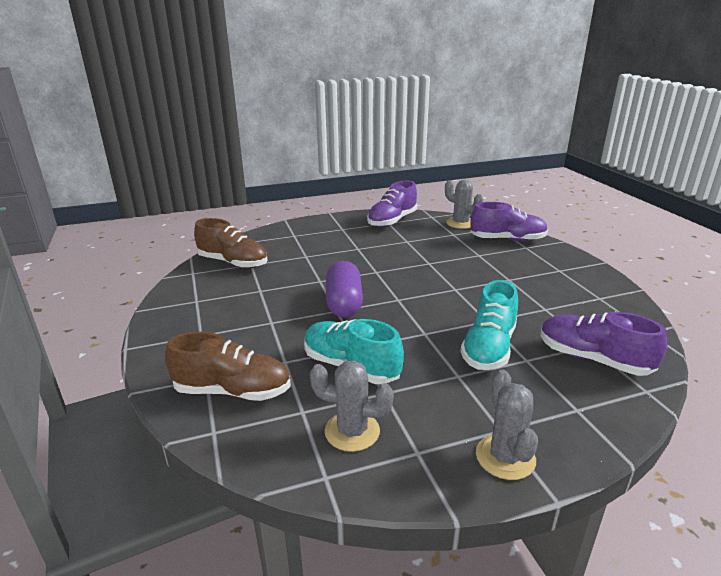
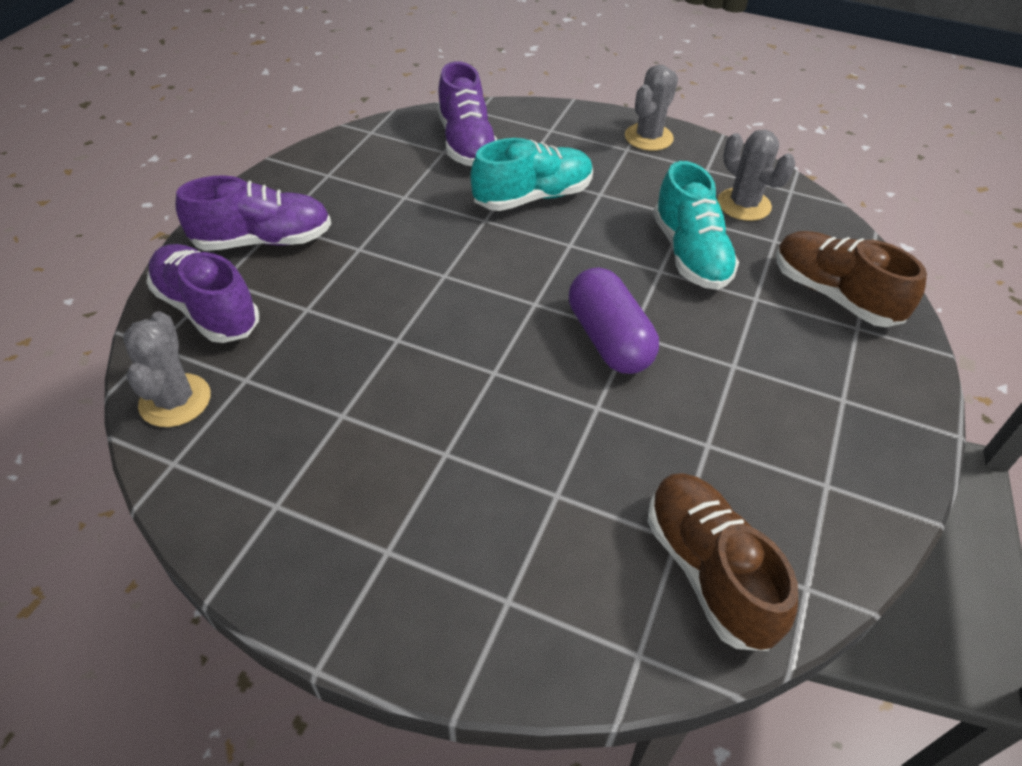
camera: 140 degrees left, 20 degrees up
(344, 303) = (609, 339): purple capsule -> purple capsule turned 60 degrees counterclockwise
(392, 221) = (260, 505): purple shoe -> purple shoe (263, 241)

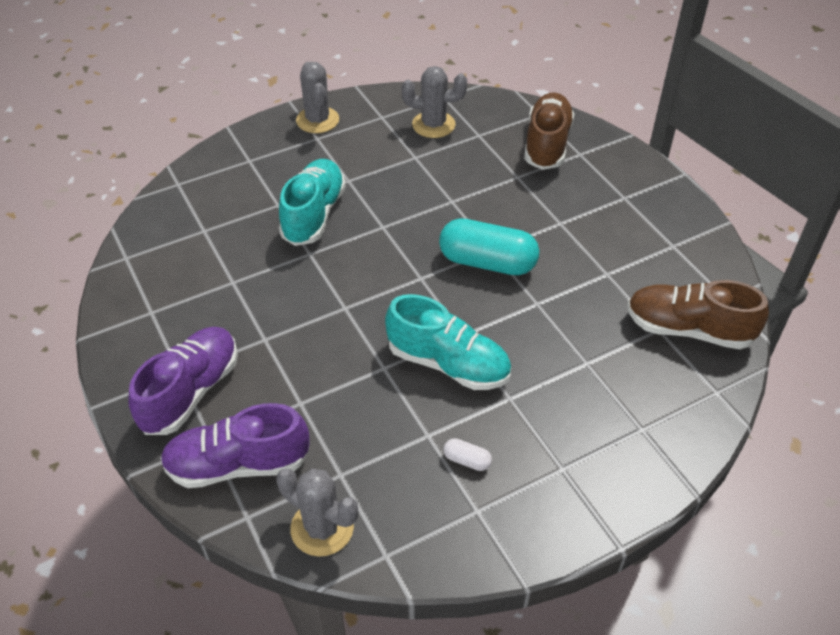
camera: 50 degrees left, 0 degrees up
(333, 463) = (467, 460): none -> white capsule
(466, 143) = (209, 212): purple shoe -> none
(609, 339) = (487, 262): purple capsule -> turquoise capsule
(690, 254) = (451, 178): turquoise shoe -> turquoise shoe (448, 364)
(833, 295) = (547, 144): brown shoe -> brown shoe turned 105 degrees clockwise

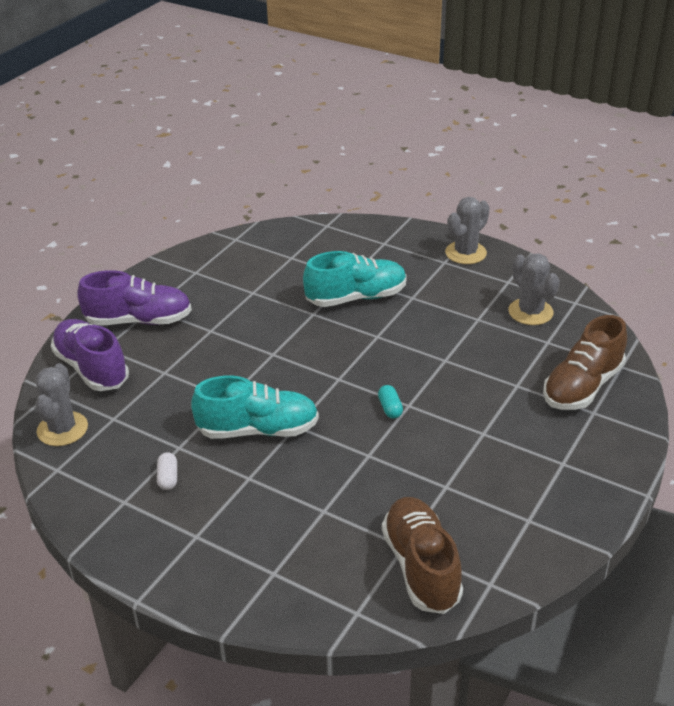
camera: 60 degrees right, 10 degrees down
(448, 364) = (258, 430): turquoise shoe -> turquoise shoe turned 90 degrees counterclockwise
(487, 262) = (390, 408): turquoise capsule -> turquoise capsule, size x0.42
(547, 144) = (582, 386): brown shoe -> brown shoe turned 150 degrees clockwise

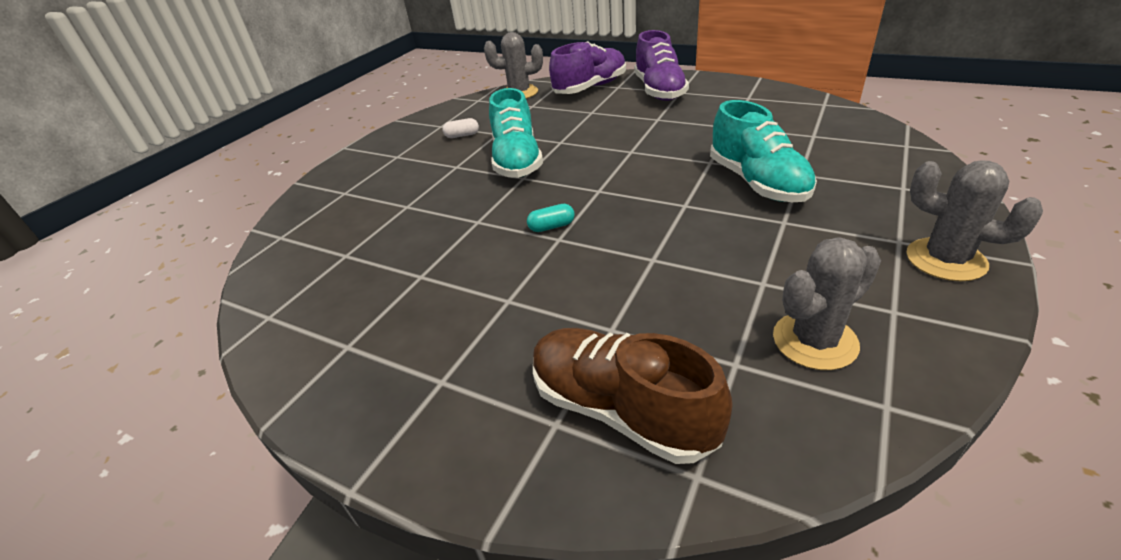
camera: 90 degrees right, 0 degrees up
(421, 567) = (313, 268): brown shoe -> none

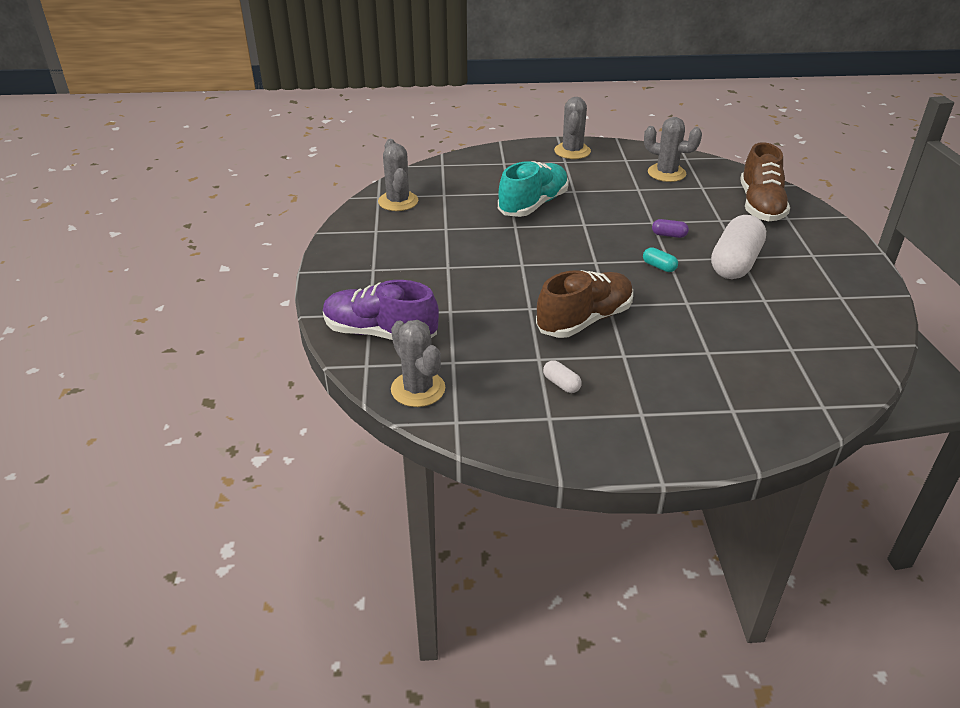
camera: 125 degrees left, 0 degrees up
(501, 288) = (735, 263): none -> white capsule
(517, 161) = (584, 320): turquoise shoe -> brown shoe
(609, 260) = (669, 235): none -> purple capsule
(659, 91) = (374, 282): purple shoe -> none
(807, 111) = (398, 201): none -> grey cactus

